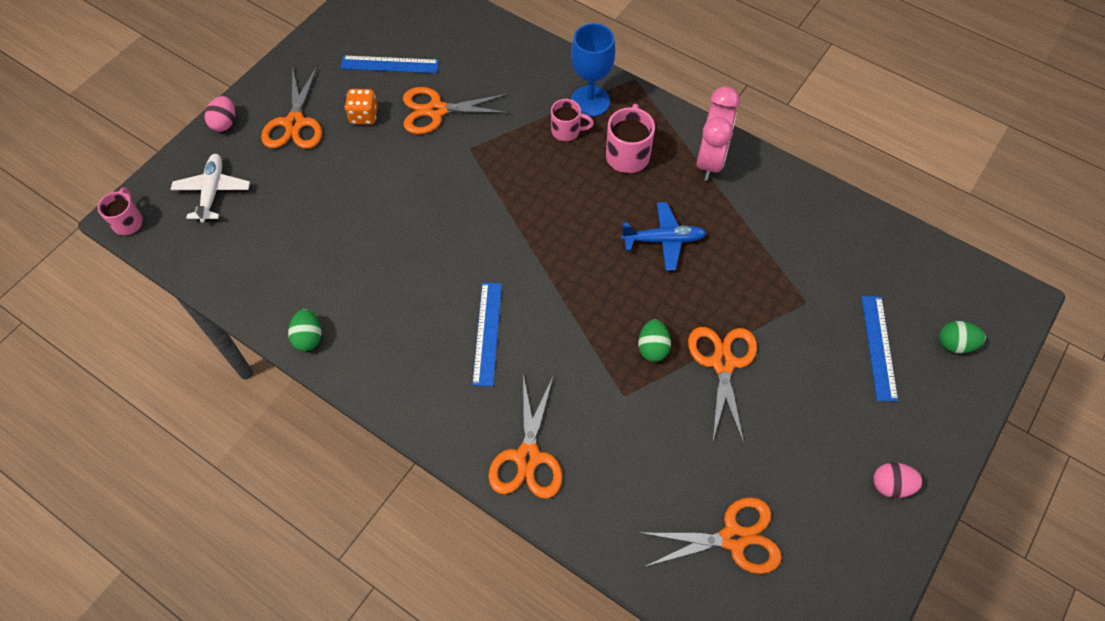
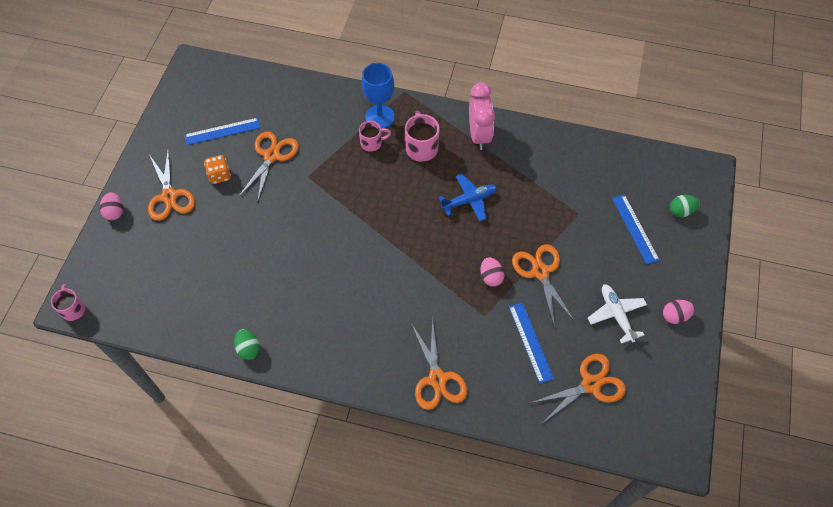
camera: 20 degrees left, 0 degrees up
(213, 191) = (129, 266): white plane -> white plane (616, 314)
(436, 110) = (272, 156): orange scissors -> orange scissors turned 135 degrees clockwise
(487, 333) = (375, 304): blue ruler -> blue ruler (530, 342)
(652, 348) = (491, 277): green egg -> pink egg

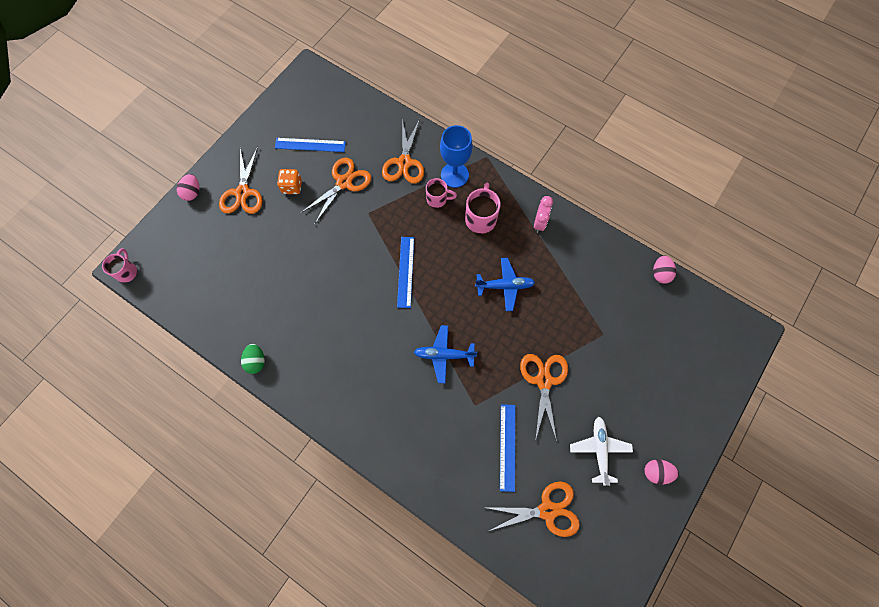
camera: 20 degrees right, 10 degrees up
(436, 281) = (444, 355): none -> blue plane
(437, 379) = (408, 451): orange scissors -> orange scissors (404, 162)
(479, 135) = (539, 223): pink clock -> pink clock, size x0.60
(491, 277) = (495, 369): pink egg -> pink egg (660, 273)
(635, 229) = (652, 368): blue ruler -> blue ruler (405, 271)
(681, 211) = (705, 366): green egg -> none

